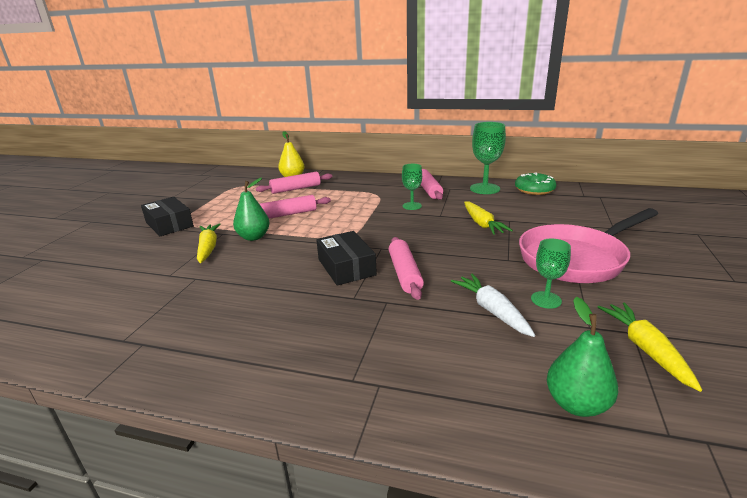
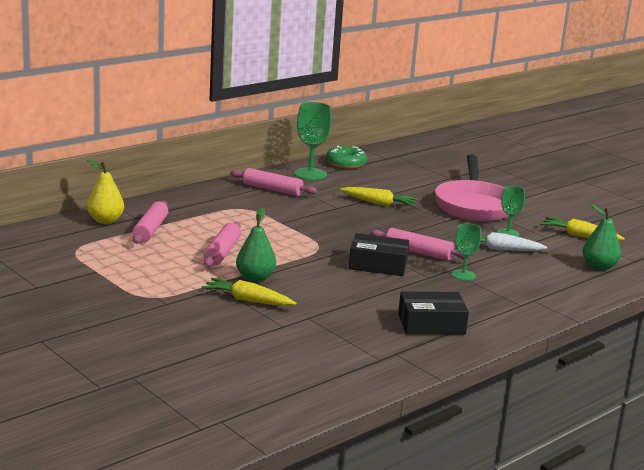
camera: 60 degrees left, 5 degrees down
(169, 224) = (142, 304): black box -> black box (431, 324)
(412, 206) = (298, 208): green goblet -> green goblet (463, 275)

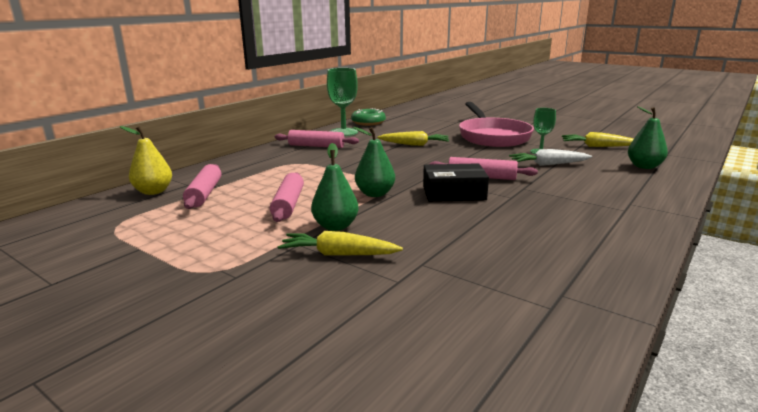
camera: 10 degrees left, 0 degrees up
(304, 254) = (375, 194): none -> green pear
(431, 324) = (563, 247): black box -> none
(463, 275) = (541, 190): green goblet -> none

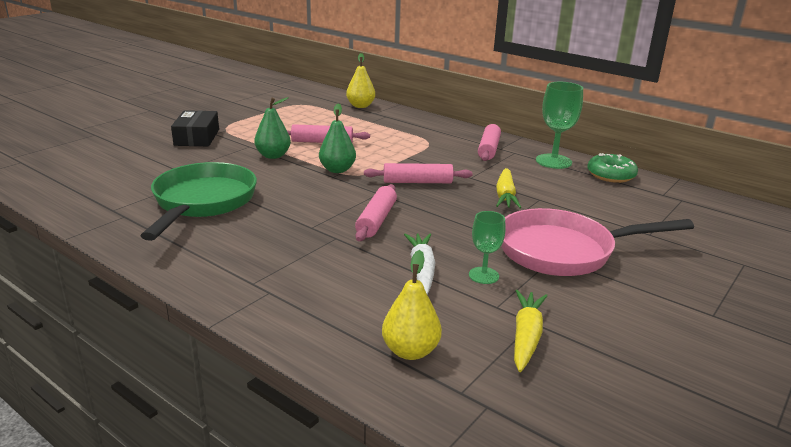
camera: 90 degrees right, 5 degrees up
(204, 194) = (352, 118): pink rolling pin -> pink rolling pin (417, 182)
(338, 254) = (227, 156): yellow carrot -> none
(454, 193) = (330, 201): black box -> black box (197, 137)
(491, 250) = (202, 202): none -> green pan
(644, 166) = (410, 351): green pear -> yellow pear

